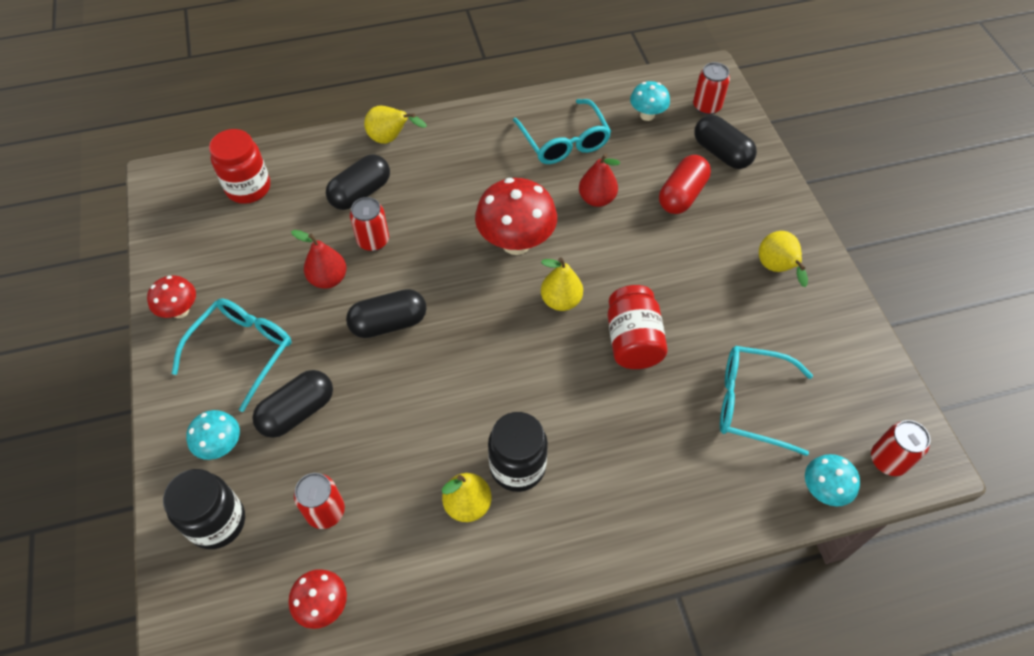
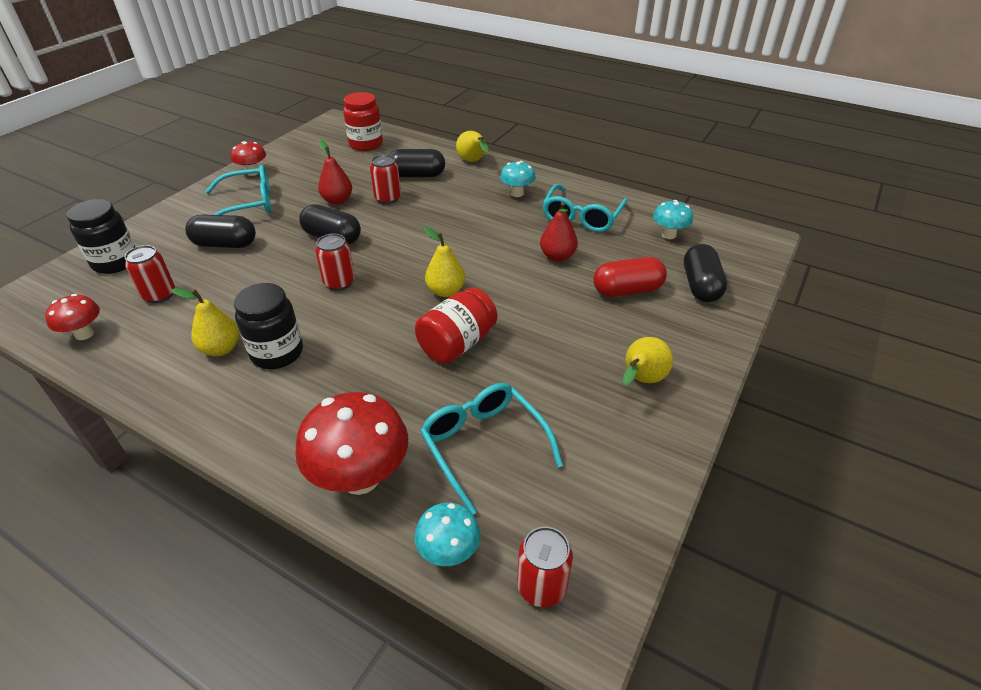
camera: 45 degrees right, 15 degrees down
(221, 446) = (172, 234): turquoise mushroom -> turquoise mushroom (517, 193)
(516, 243) = (466, 246): red mushroom -> red mushroom (360, 477)
(706, 106) = (729, 254): red can -> red can (339, 282)

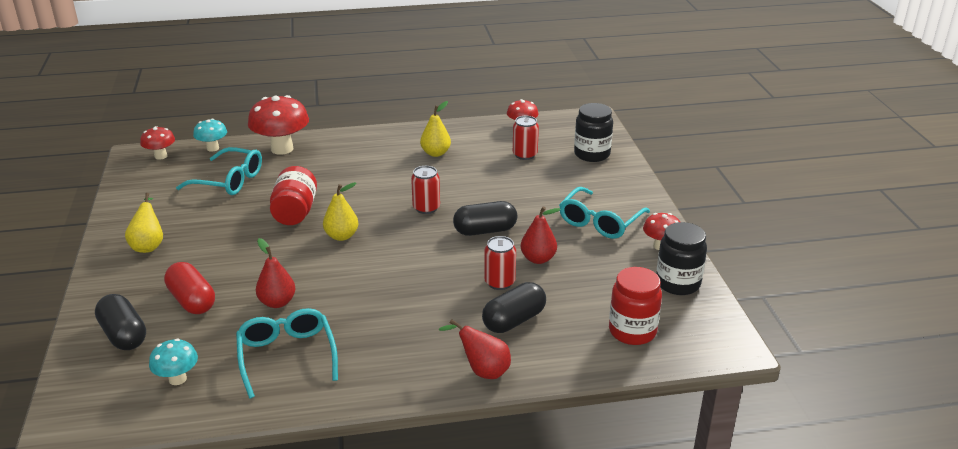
camera: 140 degrees right, 10 degrees down
(225, 244) = (550, 192): black capsule -> none
(277, 353) = (400, 164): black jar -> black jar (678, 283)
(473, 162) = (482, 370): yellow pear -> red pear
(517, 193) = (383, 351): turquoise mushroom -> none
(541, 586) = (161, 156): red can -> red mushroom
(627, 290) = (192, 301): red capsule -> red capsule turned 75 degrees counterclockwise

